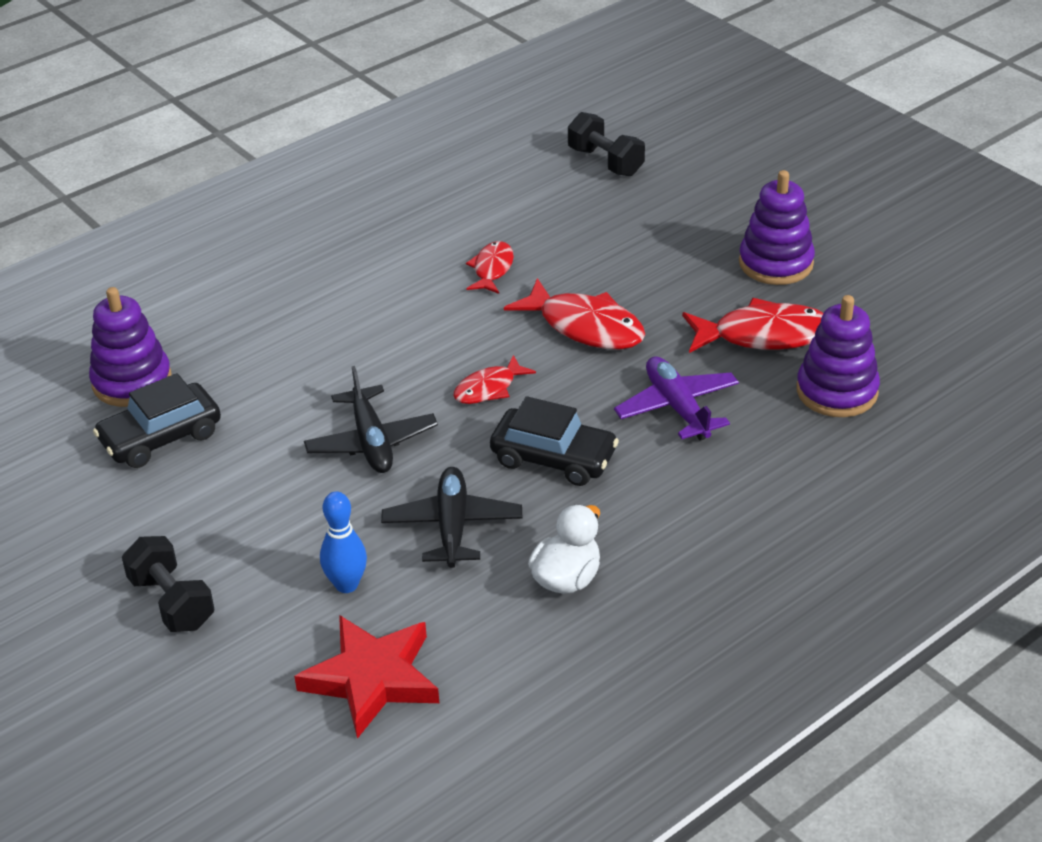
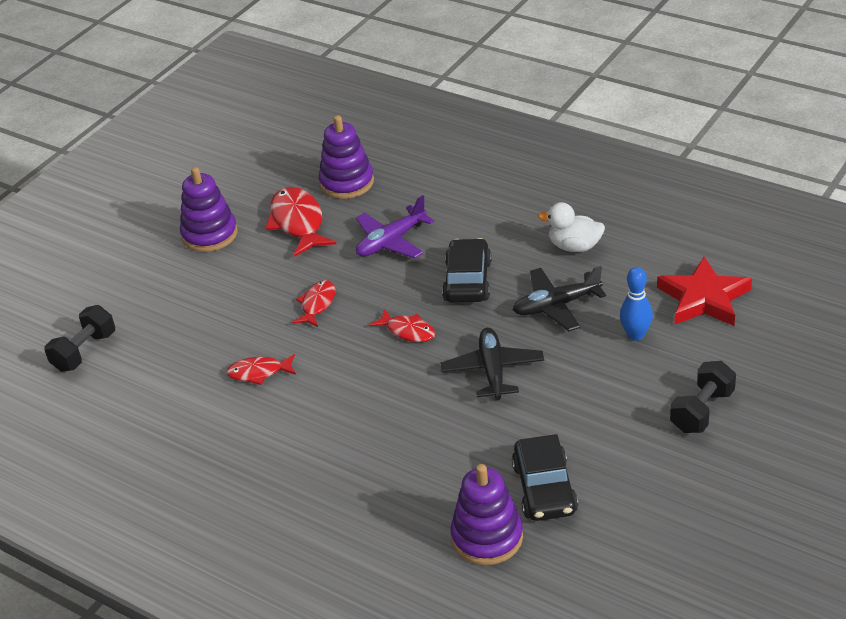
camera: 105 degrees left, 0 degrees up
(161, 437) = (544, 489): black car -> black car turned 45 degrees clockwise
(371, 441) = (493, 371): black plane -> black plane turned 60 degrees counterclockwise
(585, 327) = (317, 304): red fish -> red fish, size x0.58

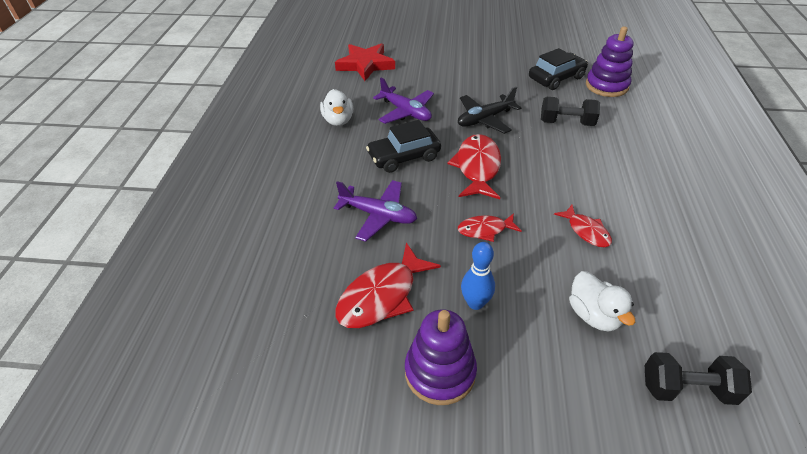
camera: 120 degrees left, 5 degrees up
(178, 333) = (593, 315): none -> white duck
(347, 182) = (299, 284): purple stacking toy -> none
(408, 331) = (477, 167): red fish -> red fish, size x1.71
(556, 306) = (406, 112): black plane -> purple plane
(635, 335) = (413, 78): blue bowling pin -> blue bowling pin (475, 303)
(702, 411) = (457, 48): black dumbbell -> black dumbbell (566, 123)

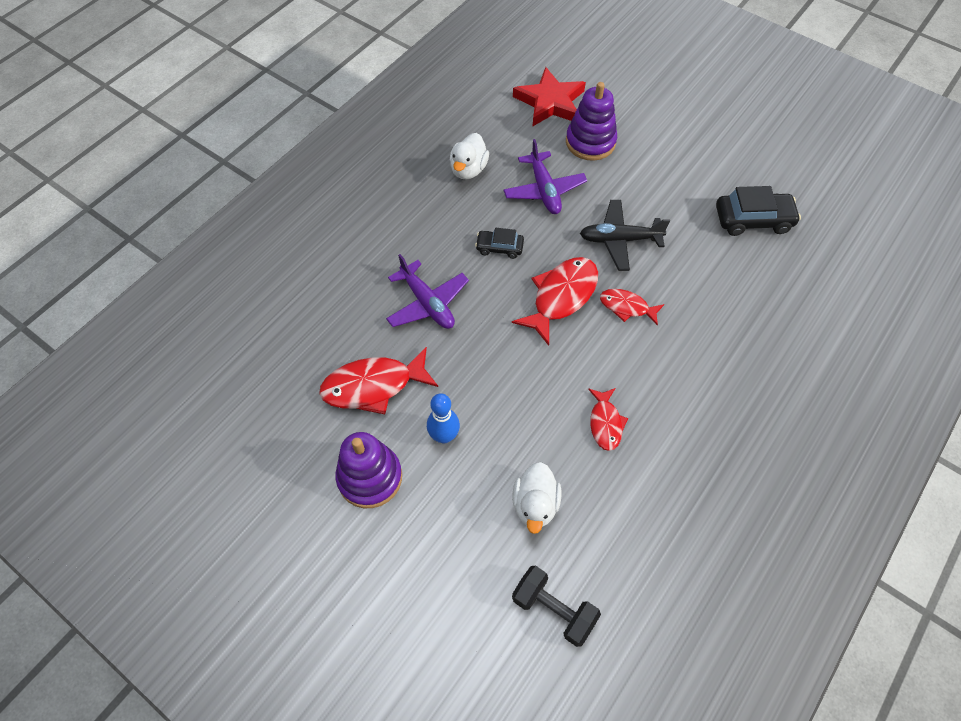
camera: 30 degrees right, 15 degrees up
(404, 157) = (499, 247): black car -> black car, size x0.59
(485, 230) = (511, 370): red fish -> red fish (626, 307)
(566, 123) = (706, 287): black dumbbell -> none
(606, 86) = (804, 259): purple stacking toy -> purple stacking toy (590, 142)

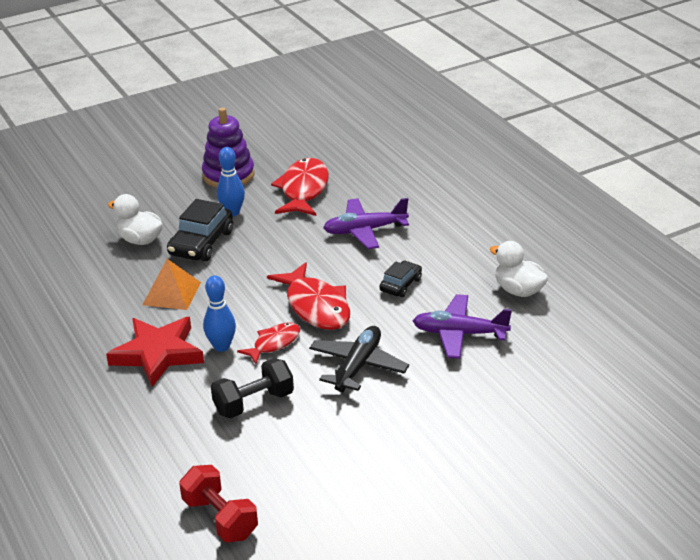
camera: 115 degrees right, 25 degrees down
(550, 102) = (601, 379): red star -> red star (157, 354)
(553, 609) = (62, 228): black dumbbell -> black dumbbell (254, 403)
(590, 142) = (515, 391): purple stacking toy -> none
(605, 423) = (171, 293): red fish -> orange pyramid
(653, 344) = (221, 346): none -> blue bowling pin
(753, 220) = (316, 483): black car -> black car (201, 243)
(822, 260) = (220, 518): none -> red dumbbell

